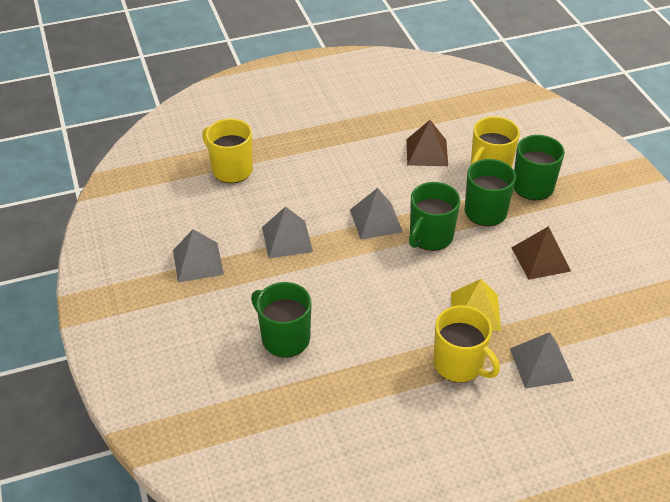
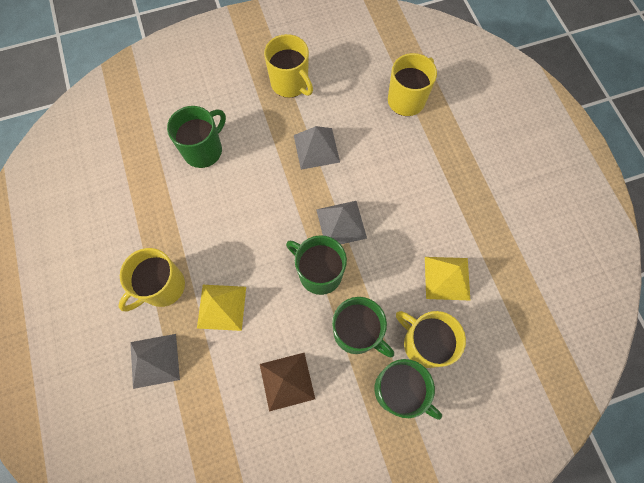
camera: 90 degrees right, 25 degrees up
(198, 262) = (290, 83): grey pyramid -> yellow mug
(427, 152) = (447, 278): brown pyramid -> yellow pyramid

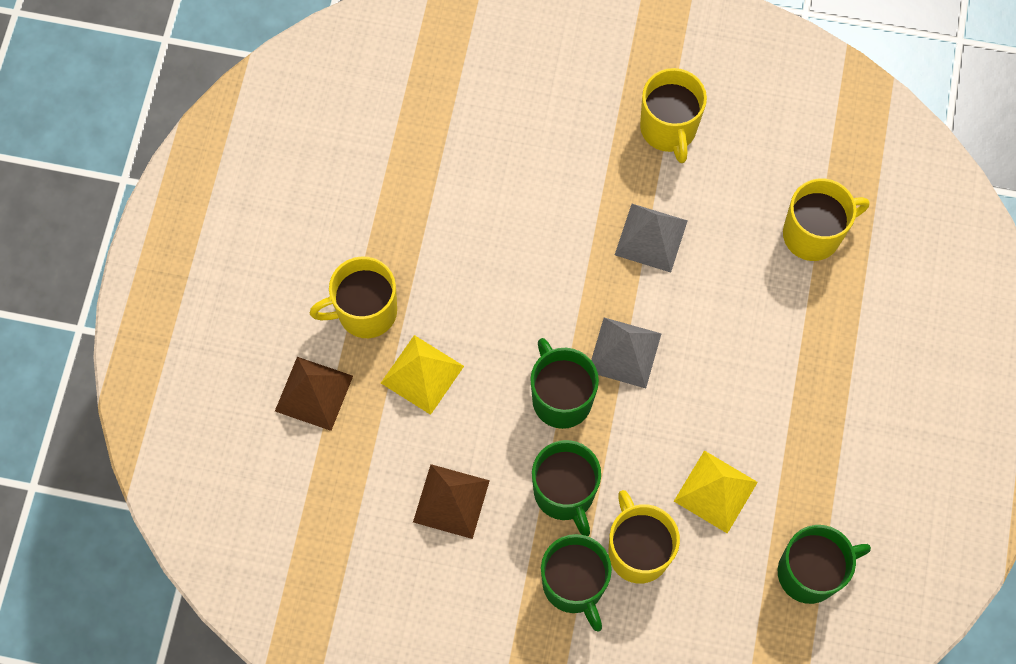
camera: 30 degrees right, 0 degrees up
(154, 360) = (313, 393): grey pyramid -> brown pyramid
(203, 150) = (505, 163): green mug -> green mug (810, 572)

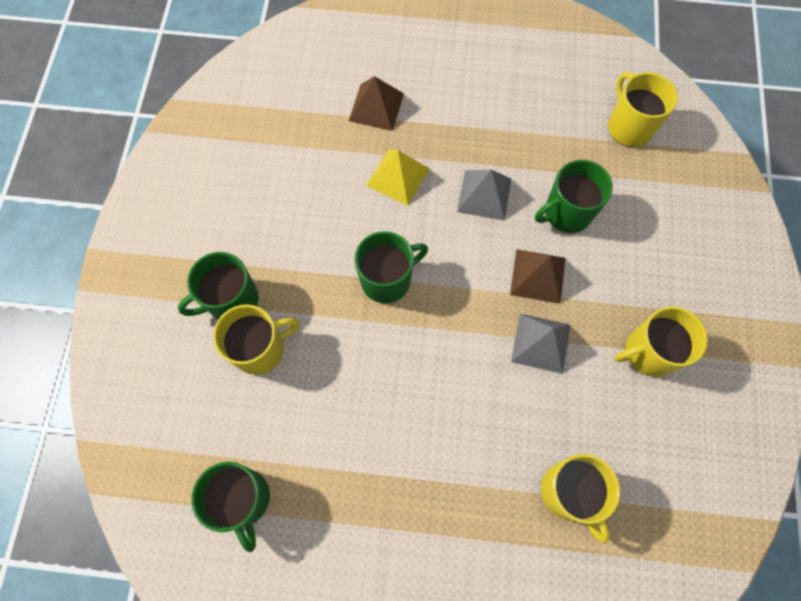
camera: 85 degrees right, 0 degrees up
(365, 312) = (444, 134): yellow mug -> yellow mug (629, 127)
(451, 501) = (297, 206): brown pyramid -> brown pyramid (537, 276)
(565, 493) = (307, 288): green mug -> green mug (566, 213)
(624, 352) = (432, 327): grey pyramid -> grey pyramid (484, 195)
(715, 491) = (314, 411): yellow pyramid -> none

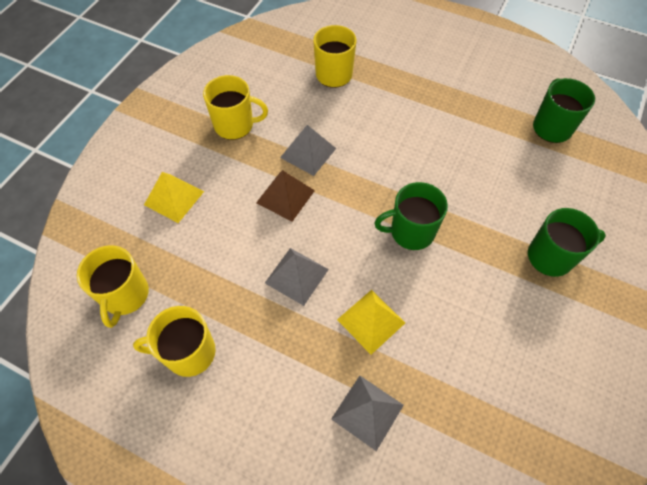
camera: 160 degrees left, 10 degrees down
(260, 349) = (529, 213): yellow mug -> yellow mug (189, 352)
(376, 107) = (367, 412): brown pyramid -> grey pyramid
(566, 213) = (233, 236): green mug -> none
(653, 233) = (174, 198): none -> yellow pyramid

